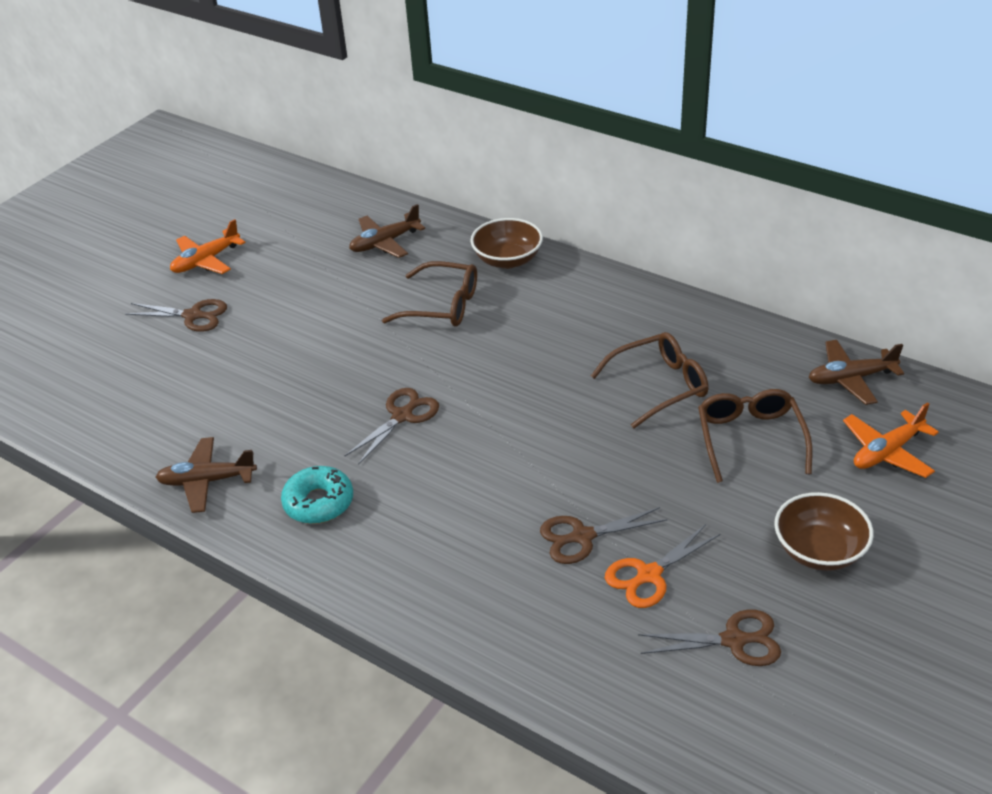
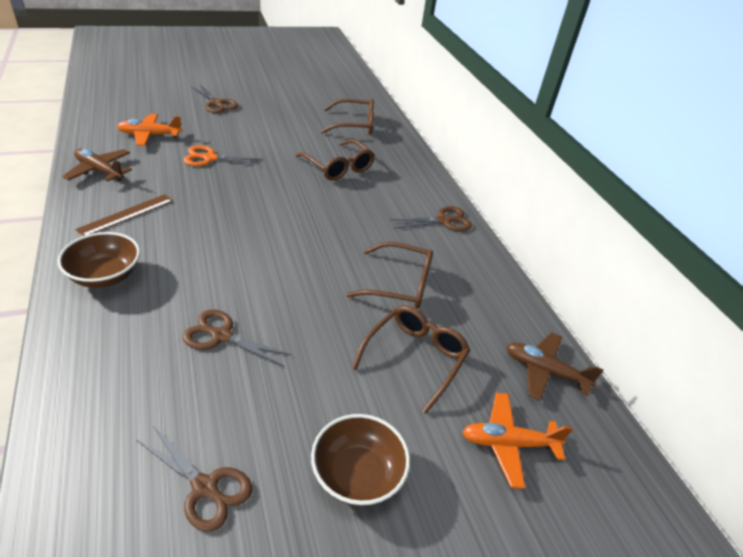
camera: 30 degrees right, 0 degrees up
(206, 261) = (260, 87): orange plane -> orange plane (150, 135)
(319, 502) = (126, 215): turquoise donut -> brown ruler
(385, 243) = (354, 125): brown plane -> brown glasses
(402, 416) = (233, 203): brown scissors -> brown scissors (444, 221)
(507, 260) = (407, 167): brown bowl -> brown bowl (105, 276)
(649, 575) = (222, 392): orange scissors -> orange scissors (210, 158)

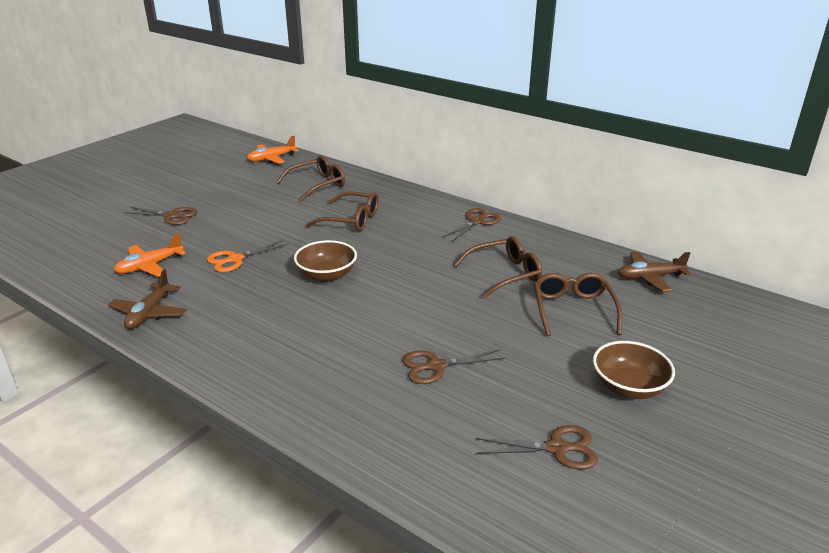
camera: 30 degrees left, 10 degrees down
(100, 171) = (149, 313): brown plane -> brown plane turned 75 degrees counterclockwise
(105, 276) = (286, 379): brown bowl -> brown bowl (327, 275)
(126, 215) = (231, 332): brown ruler -> none
(508, 443) = (680, 324): orange plane -> orange plane (272, 159)

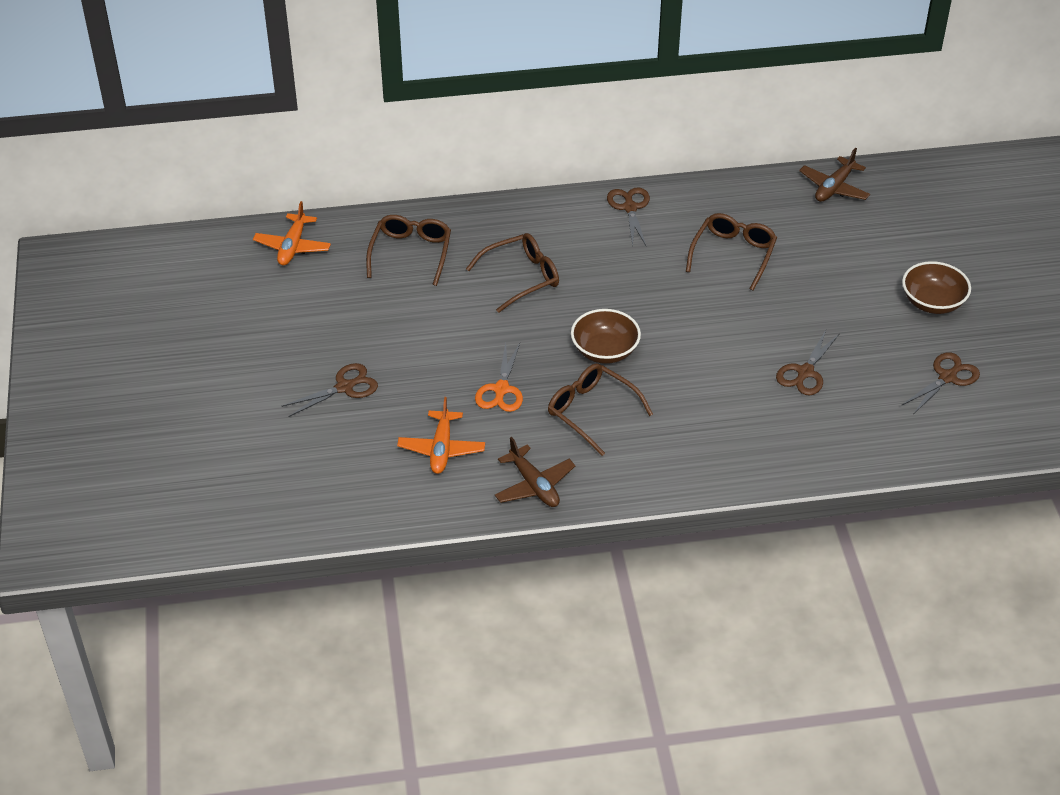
camera: 45 degrees left, 15 degrees up
(573, 310) = (823, 258): brown glasses -> brown glasses (591, 411)

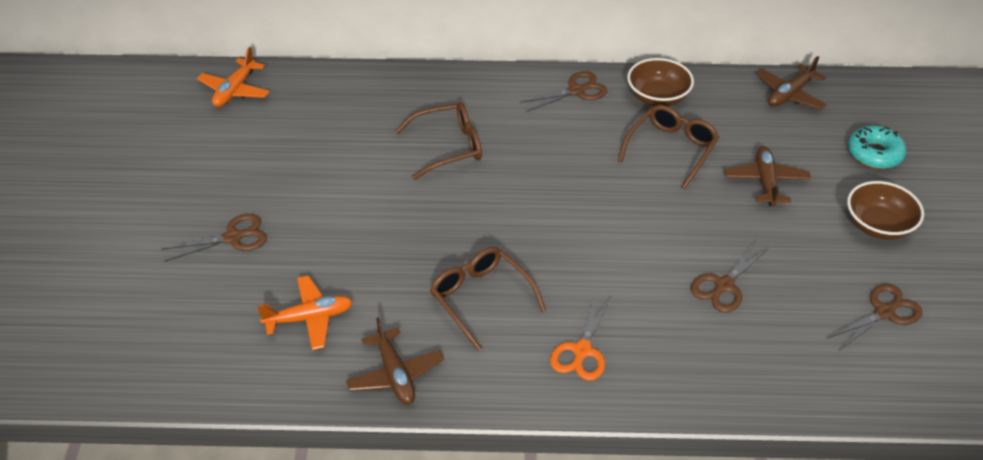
camera: 10 degrees right, 0 degrees up
(411, 253) = (346, 110): brown glasses -> none
(441, 449) = (309, 318): orange plane -> orange plane turned 120 degrees counterclockwise
(501, 389) = (392, 261): orange scissors -> orange scissors (582, 351)
(605, 351) = (512, 233): brown bowl -> brown bowl (657, 97)
(630, 208) = (576, 91): brown scissors -> brown scissors turned 60 degrees clockwise
(826, 274) = (766, 182): none -> brown plane
(920, 236) = (874, 154): none -> turquoise donut

